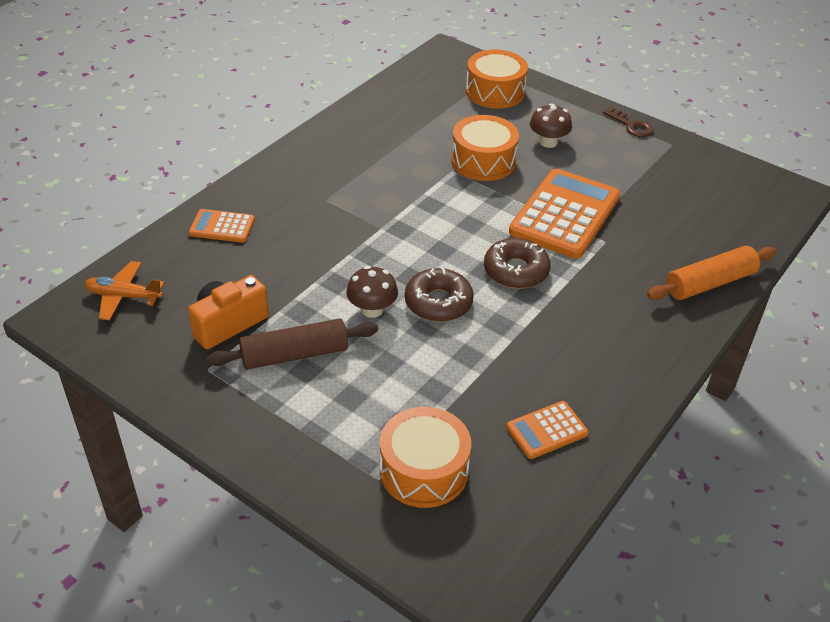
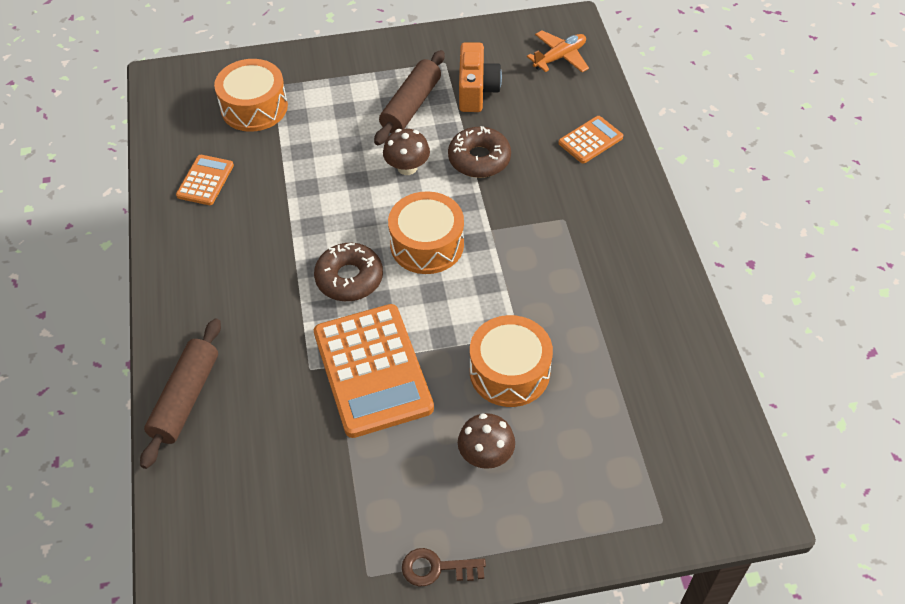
camera: 135 degrees right, 10 degrees up
(438, 302) = (372, 207): brown donut -> brown donut (479, 159)
(495, 92) = (623, 486): orange drum -> orange drum (427, 244)
(709, 283) = (185, 398): orange rolling pin -> brown rolling pin

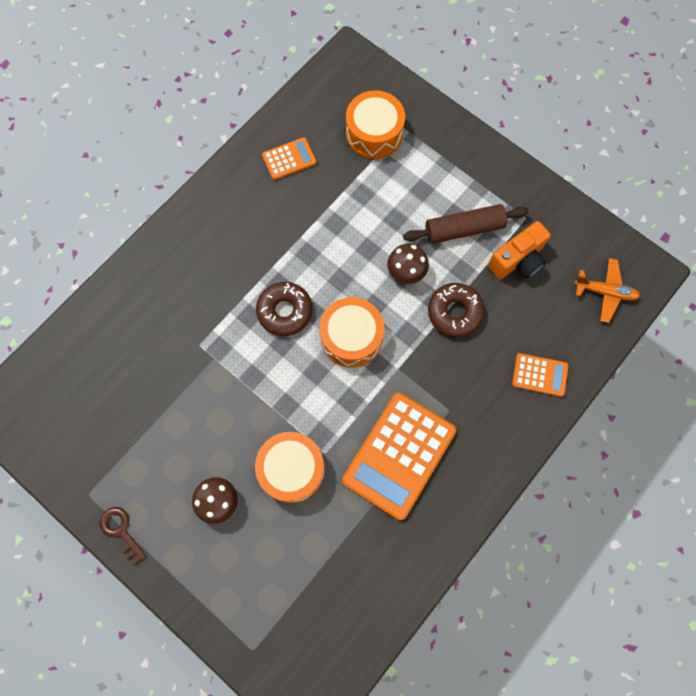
camera: 50 degrees right, 20 degrees up
(185, 398) = (125, 292): brown rolling pin -> none
(372, 370) = (227, 383): orange calculator -> orange calculator (399, 455)

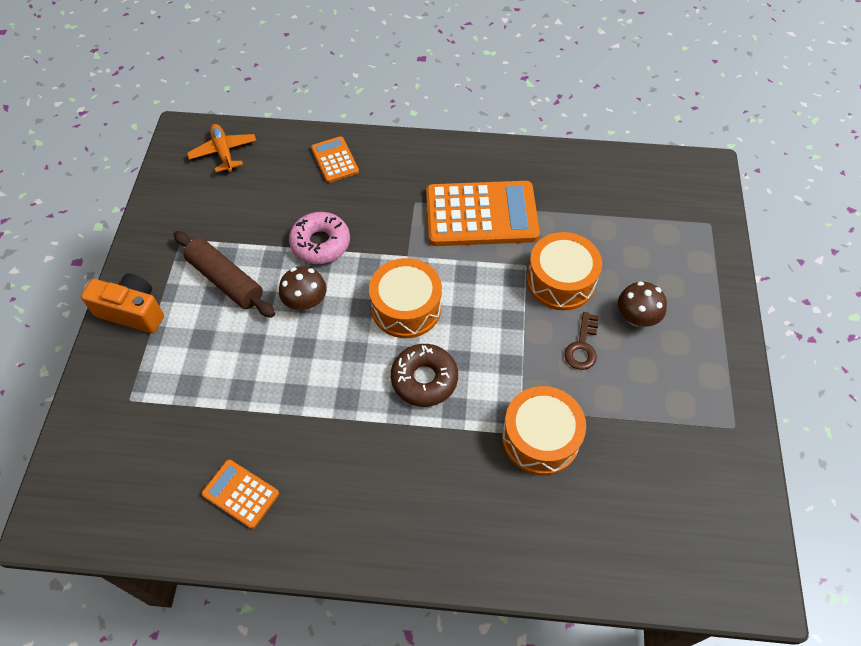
camera: 125 degrees left, 15 degrees down
(121, 531) = (732, 376): brown key -> brown key (582, 346)
(374, 133) = (152, 425): orange drum -> orange drum (540, 438)
(454, 312) = (320, 243): brown donut -> pink donut
(517, 260) = (233, 224): orange camera -> orange camera (132, 312)

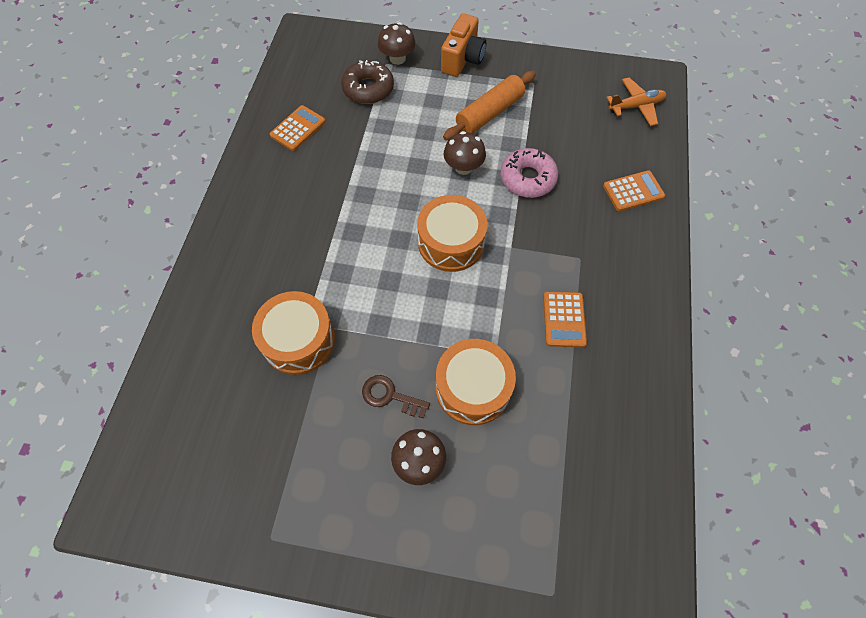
camera: 95 degrees right, 5 degrees up
(121, 387) = (397, 58): none -> brown mushroom
(226, 280) = (489, 113): brown rolling pin -> orange rolling pin
(424, 379) = (374, 252): brown donut -> brown donut (368, 89)
(481, 215) = (564, 319): orange calculator -> orange calculator, size x0.50

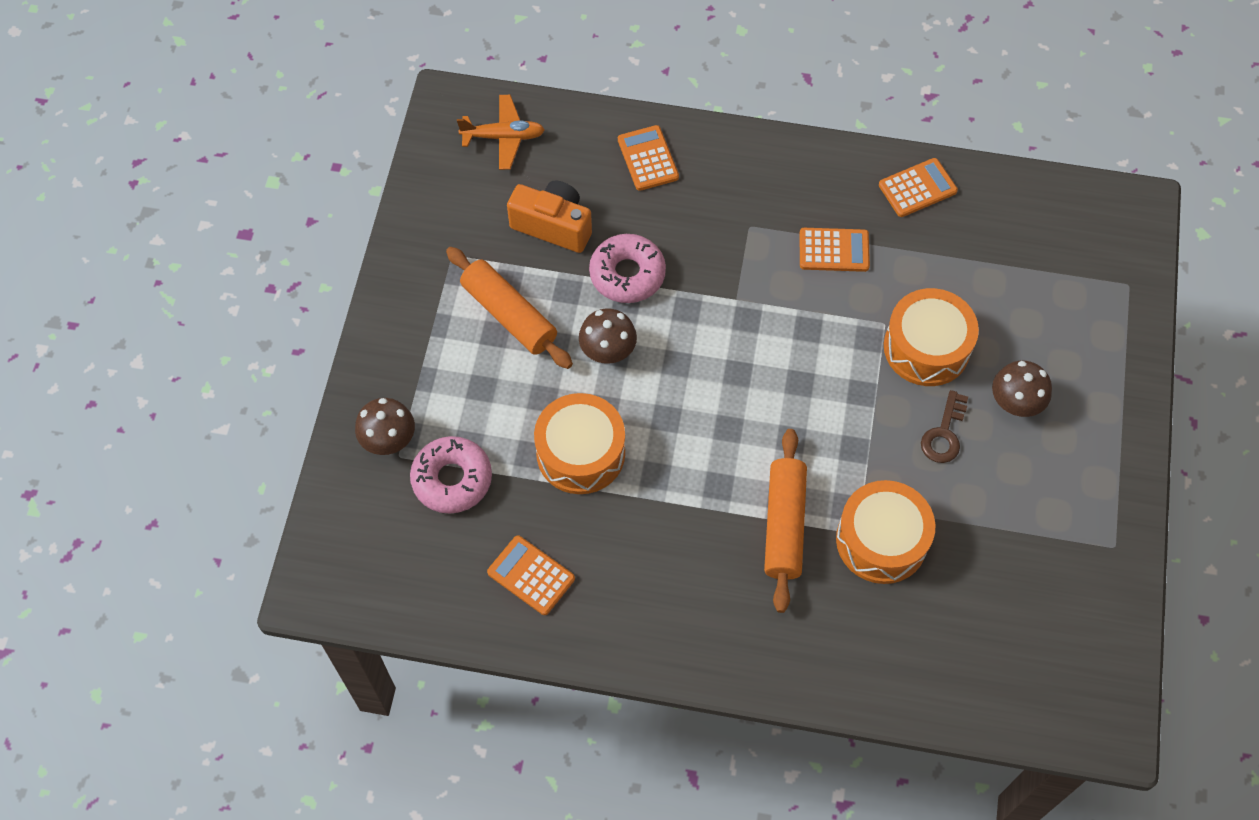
camera: 90 degrees left, 0 degrees up
(318, 273) = (784, 525): none -> orange rolling pin
(368, 89) = (452, 479): brown donut -> pink donut
(451, 242) = (731, 367): orange drum -> orange drum (580, 453)
(462, 59) = (396, 347): orange camera -> orange camera (553, 226)
(636, 106) = (503, 137): orange plane -> orange plane turned 105 degrees clockwise
(638, 393) = (917, 188): none -> orange calculator

